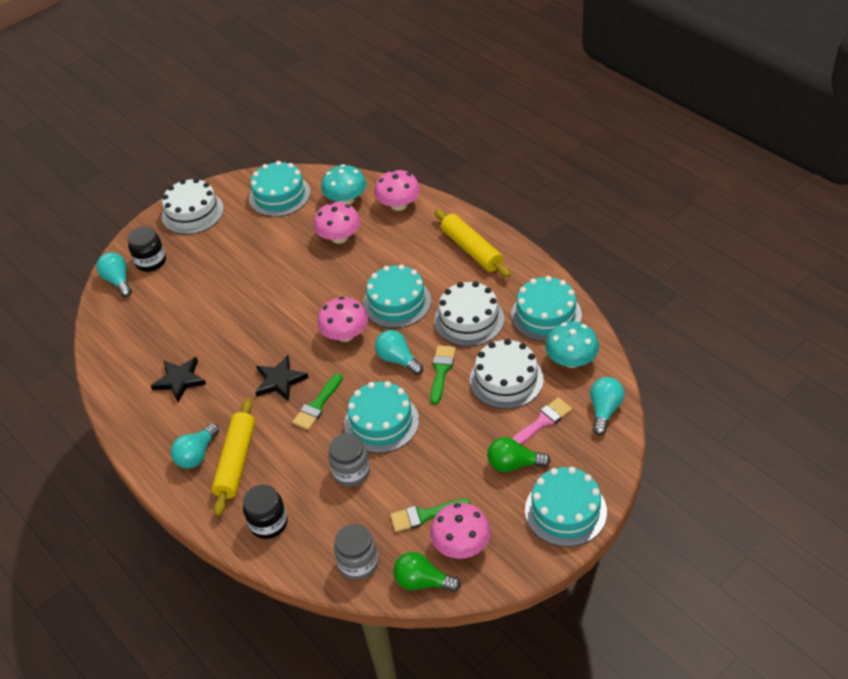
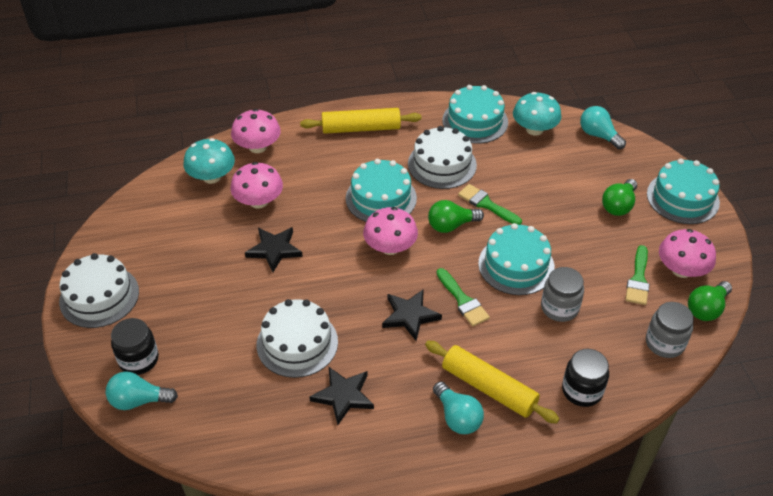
camera: 65 degrees left, 0 degrees up
(279, 195) = (152, 220): turquoise cake -> none
(295, 272) = (274, 250): none -> black star
(398, 360) = (451, 225): turquoise light bulb -> green light bulb
(506, 379) = (526, 172): white cake -> white cake (297, 343)
(542, 422) = (586, 172): pink brush -> none

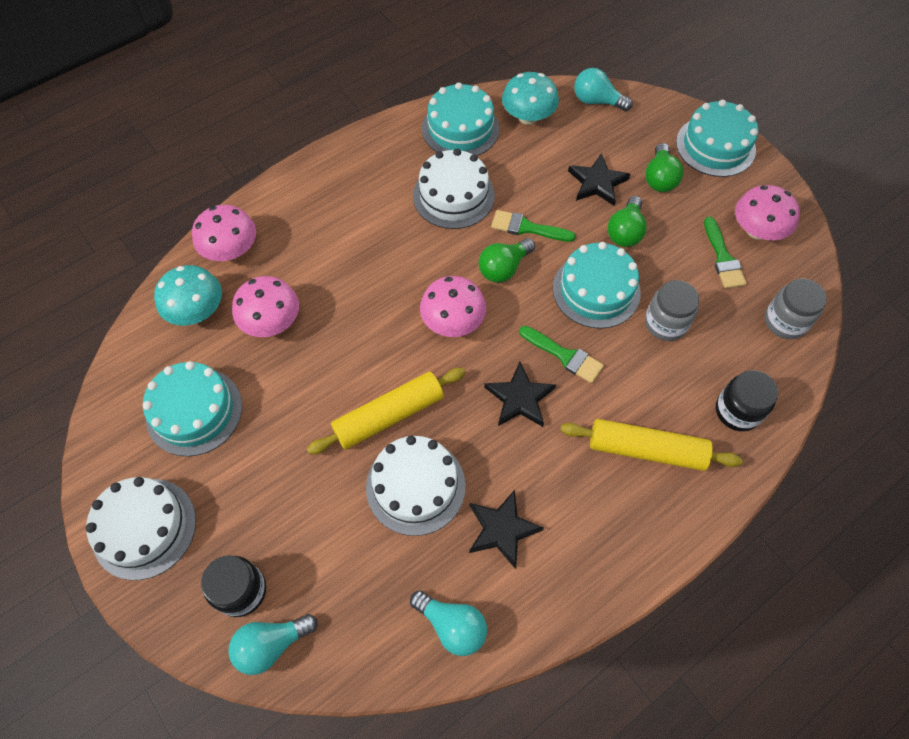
camera: 25 degrees left, 15 degrees up
(274, 250) = (324, 377): black star -> black star (597, 182)
(361, 128) = (339, 182): yellow rolling pin -> yellow rolling pin (389, 416)
(381, 198) = (409, 263): turquoise cake -> turquoise cake (194, 411)
(457, 417) = (633, 499): turquoise light bulb -> turquoise light bulb (452, 625)
(706, 309) = (802, 266): green light bulb -> green light bulb (625, 232)

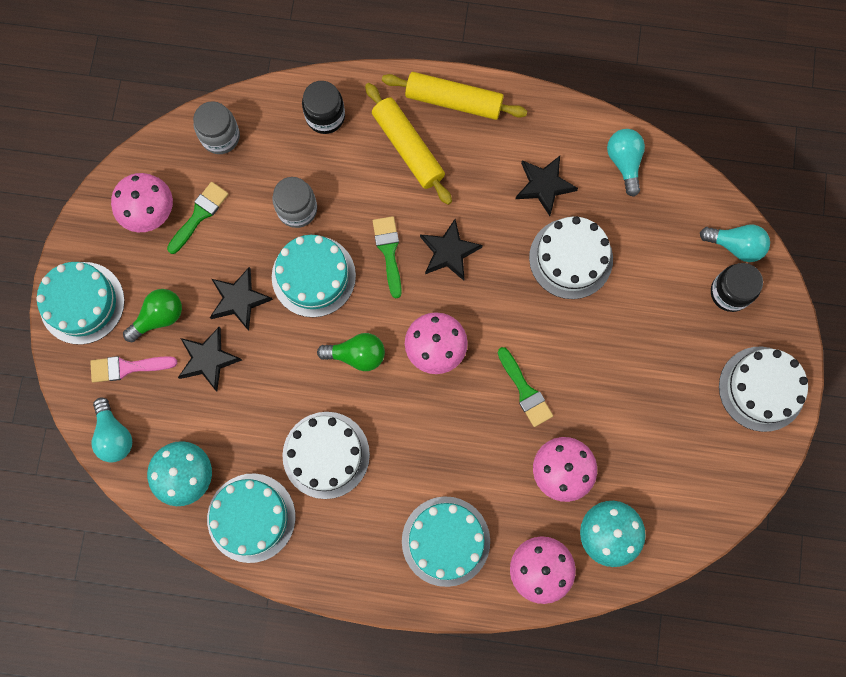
camera: 135 degrees left, 15 degrees up
(194, 411) = (670, 446): turquoise cake -> turquoise cake (445, 541)
(389, 416) = (544, 320): yellow rolling pin -> yellow rolling pin (453, 101)
(527, 228) = (304, 372): green brush -> green brush (525, 391)
(625, 232) = (239, 299): green light bulb -> black star
(639, 138) = (127, 367): none -> pink brush

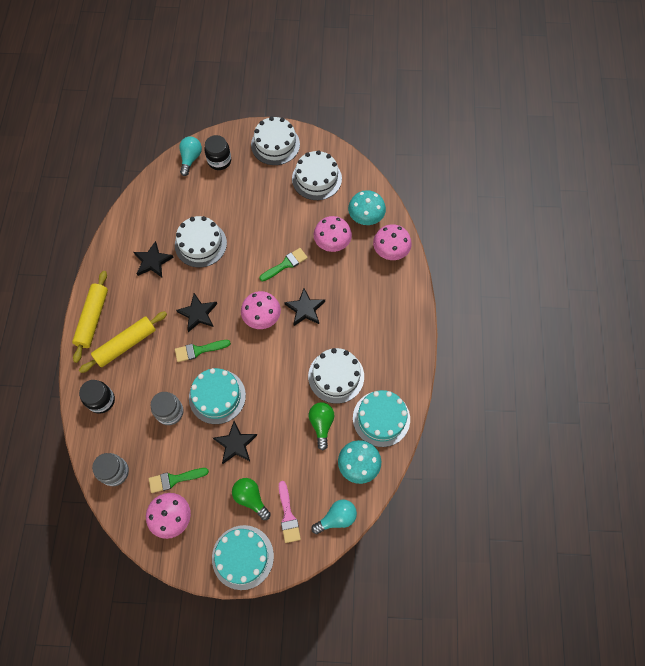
camera: 95 degrees left, 10 degrees down
(199, 215) = (174, 479): green brush -> green brush turned 45 degrees counterclockwise
(208, 359) = (278, 460): black star -> black star (305, 309)
(357, 355) = (269, 363): green light bulb -> green light bulb (321, 424)
(445, 541) = (381, 302): turquoise cake -> none
(624, 162) = (138, 218): turquoise light bulb -> none
(688, 455) = (316, 178): none -> white cake

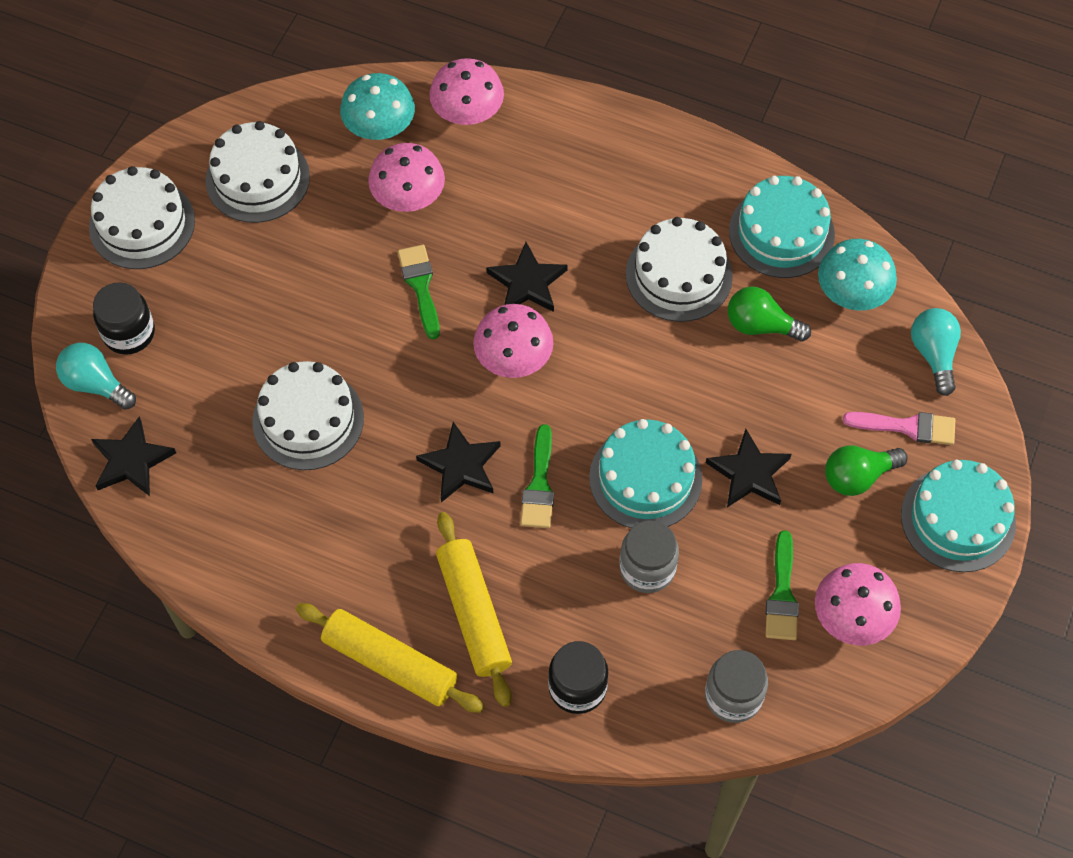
camera: 70 degrees left, 5 degrees down
(152, 261) = (307, 518): black star -> black star (131, 460)

